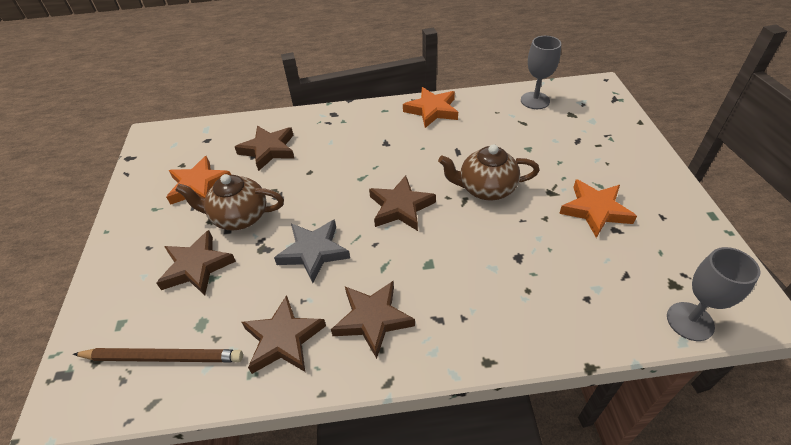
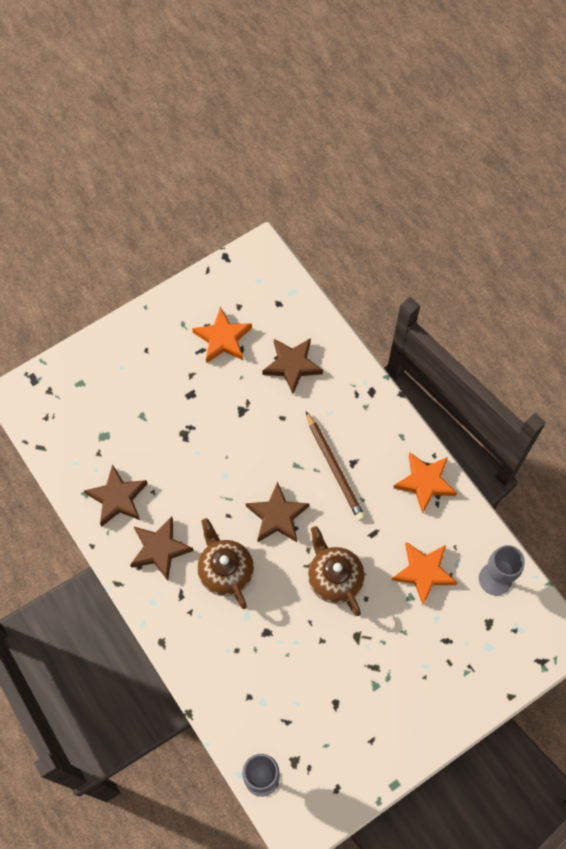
camera: 60 degrees right, 20 degrees up
(163, 357) = (71, 430): brown pencil -> brown pencil (334, 468)
(197, 267) = (146, 398): brown star -> none
(239, 217) = (205, 395): brown teapot -> brown teapot (225, 571)
(313, 252) = (198, 474): grey star -> none
(595, 210) = (352, 680): orange star -> orange star (424, 572)

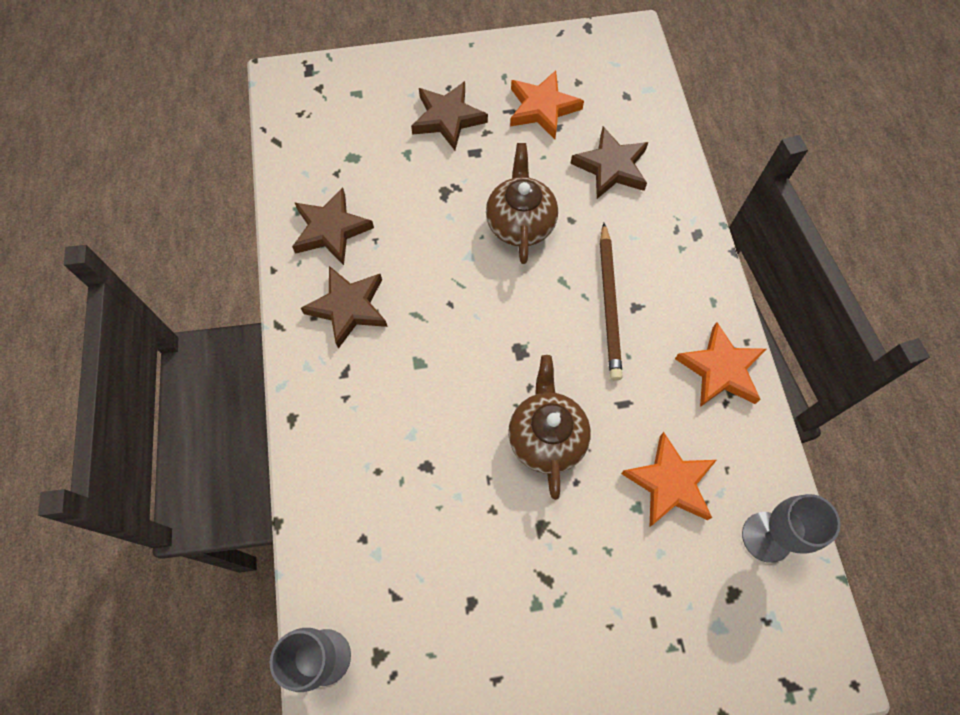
camera: 25 degrees right, 0 degrees up
(225, 571) = (413, 367): brown teapot -> brown teapot (520, 223)
(277, 516) = (510, 330): brown star -> brown star (448, 118)

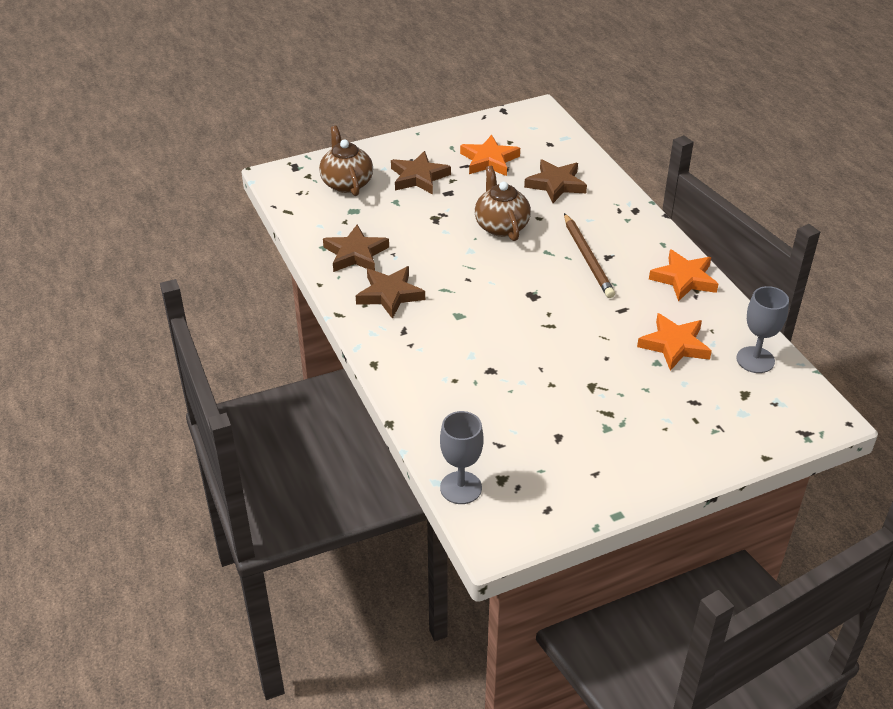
camera: 15 degrees left, 25 degrees down
(546, 437) = (573, 338): brown teapot -> brown teapot (346, 183)

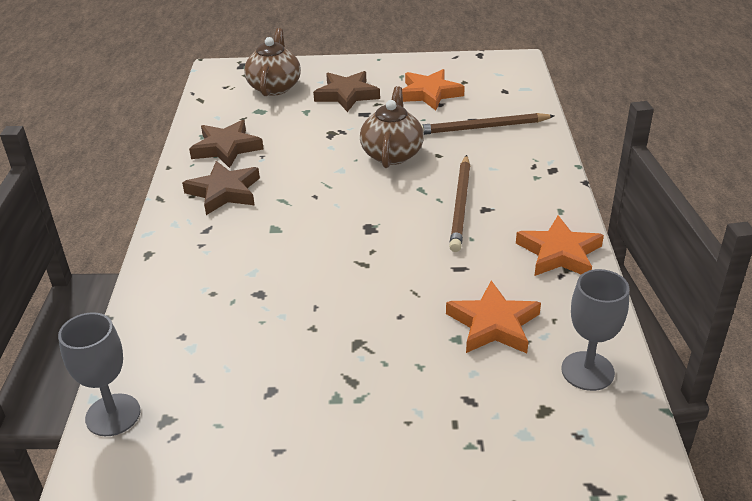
camera: 25 degrees right, 5 degrees down
(556, 184) = (482, 128): brown star -> brown pencil

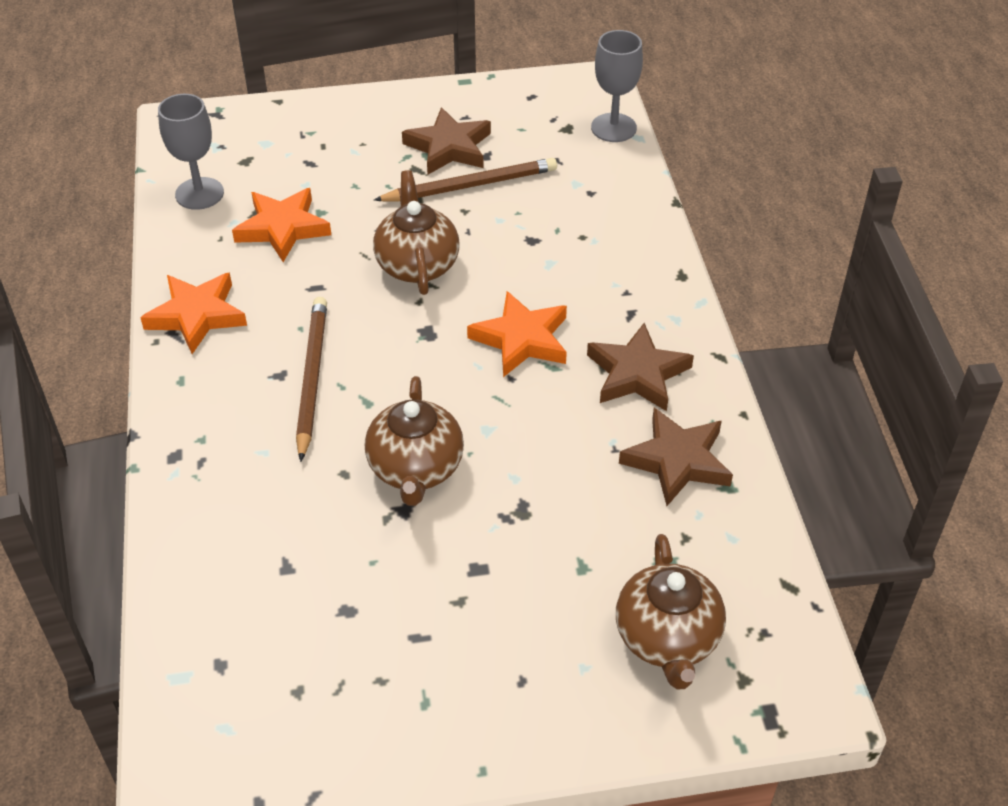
camera: 170 degrees right, 10 degrees up
(347, 95) = (521, 623): brown star -> brown star (449, 147)
(368, 280) = (417, 264): none -> brown teapot
(429, 94) = (365, 641): orange star -> orange star (521, 339)
(482, 128) = (272, 546): brown pencil -> brown pencil (470, 185)

